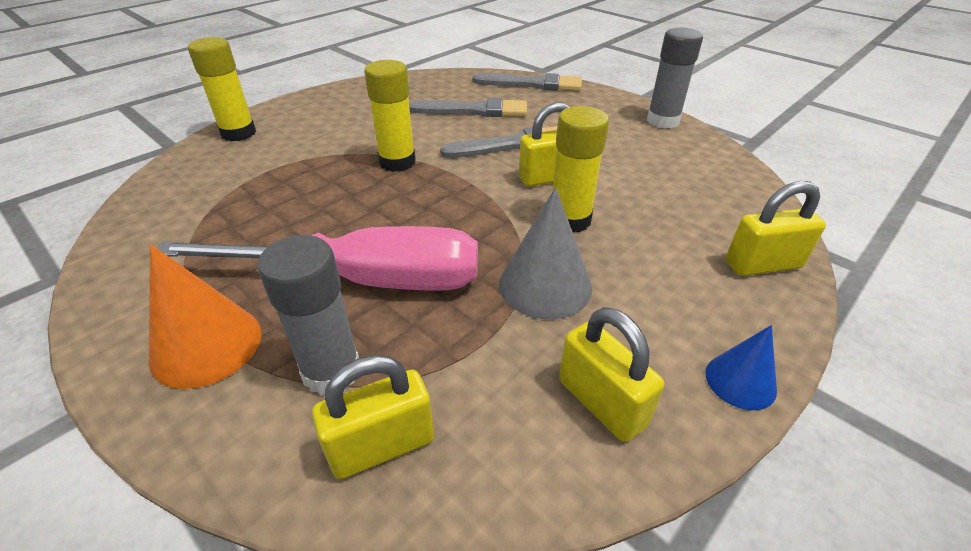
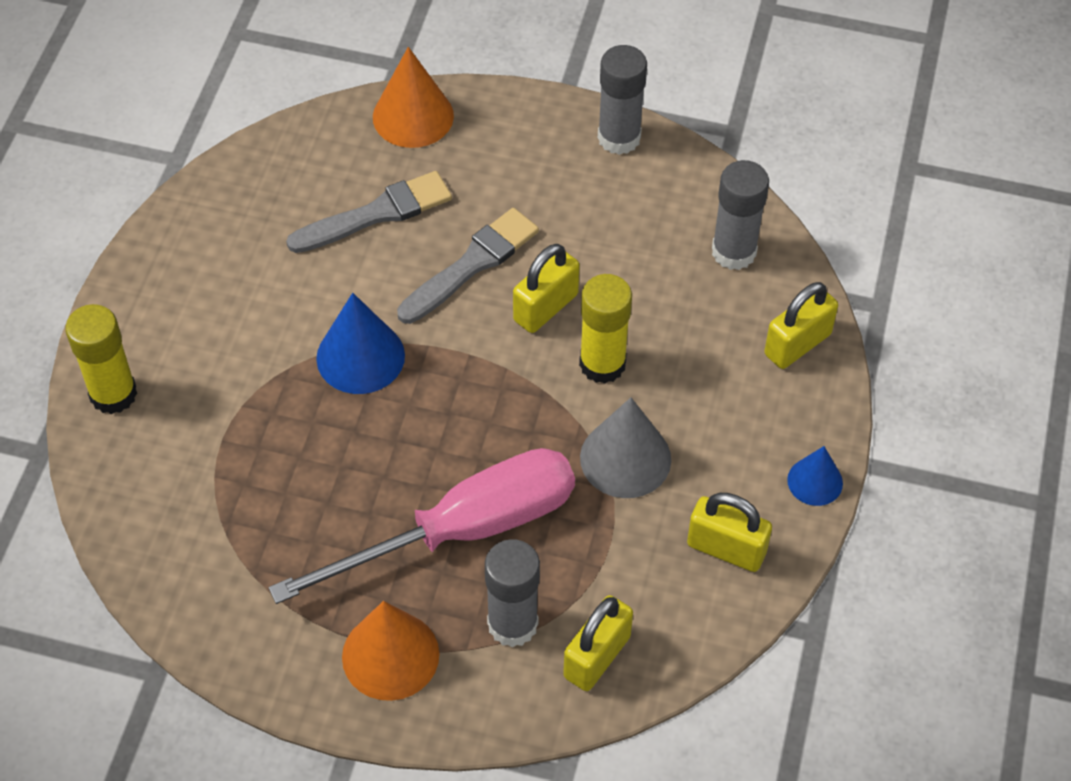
camera: 30 degrees left, 15 degrees up
(397, 162) = (360, 357): yellow glue stick -> blue cone
(533, 84) = (413, 116): grey brush -> orange cone
(725, 193) = (734, 252): none -> grey glue stick

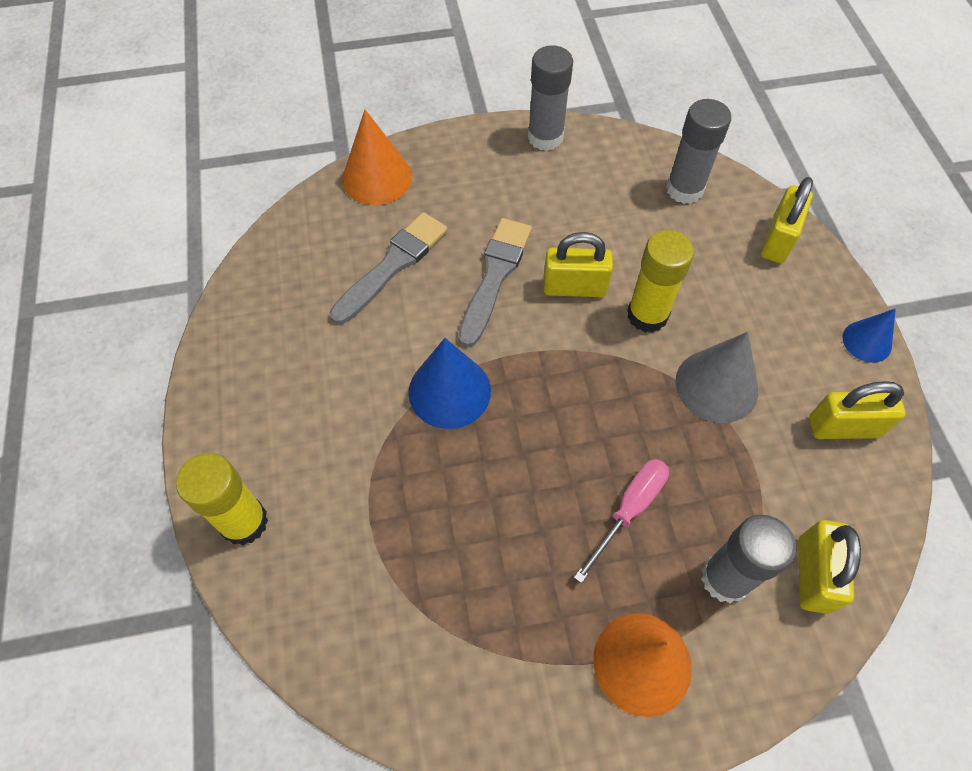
camera: 25 degrees left, 5 degrees up
(462, 530) = (629, 510): pink screwdriver -> pink screwdriver, size x0.49
(545, 307) = (574, 287): yellow padlock -> yellow padlock turned 75 degrees clockwise

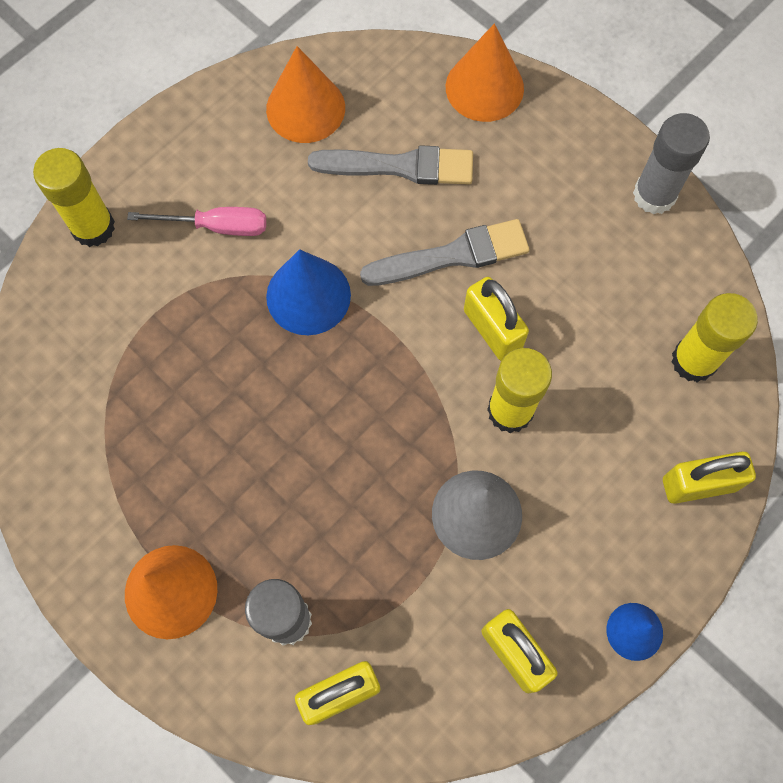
camera: 55 degrees right, 10 degrees up
(285, 296) = (305, 108): none -> orange cone
(629, 510) = (297, 507): pink screwdriver -> pink screwdriver (217, 226)
(684, 189) = (693, 360): grey glue stick -> yellow glue stick

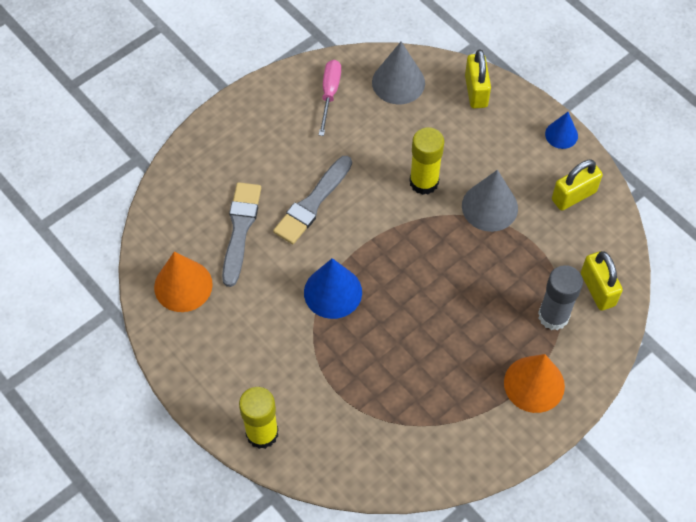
camera: 85 degrees left, 10 degrees down
(217, 226) = (272, 348): pink screwdriver -> pink screwdriver (329, 94)
(452, 255) = (312, 203): grey brush -> grey brush turned 135 degrees counterclockwise
(484, 87) = (185, 172): orange cone -> none
(492, 330) = (368, 186): yellow padlock -> none
(654, 195) = (282, 86): grey glue stick -> none
(693, 360) = (398, 82): yellow glue stick -> grey cone

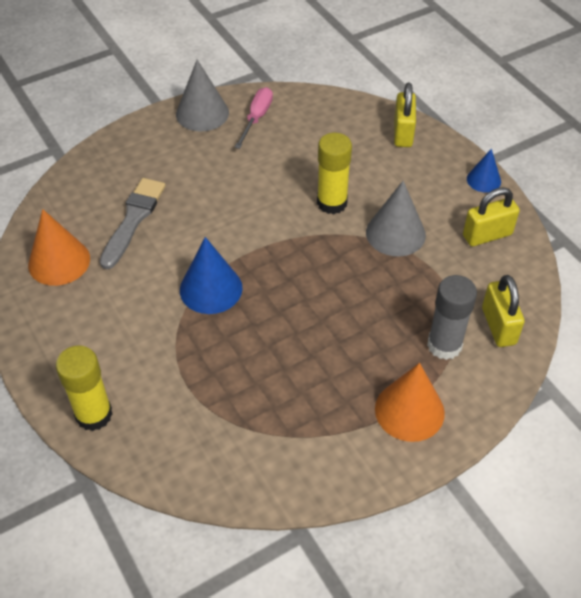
camera: 10 degrees right, 10 degrees down
(312, 203) = (213, 207): grey brush -> none
(398, 82) = (327, 117): grey cone -> grey cone (202, 113)

